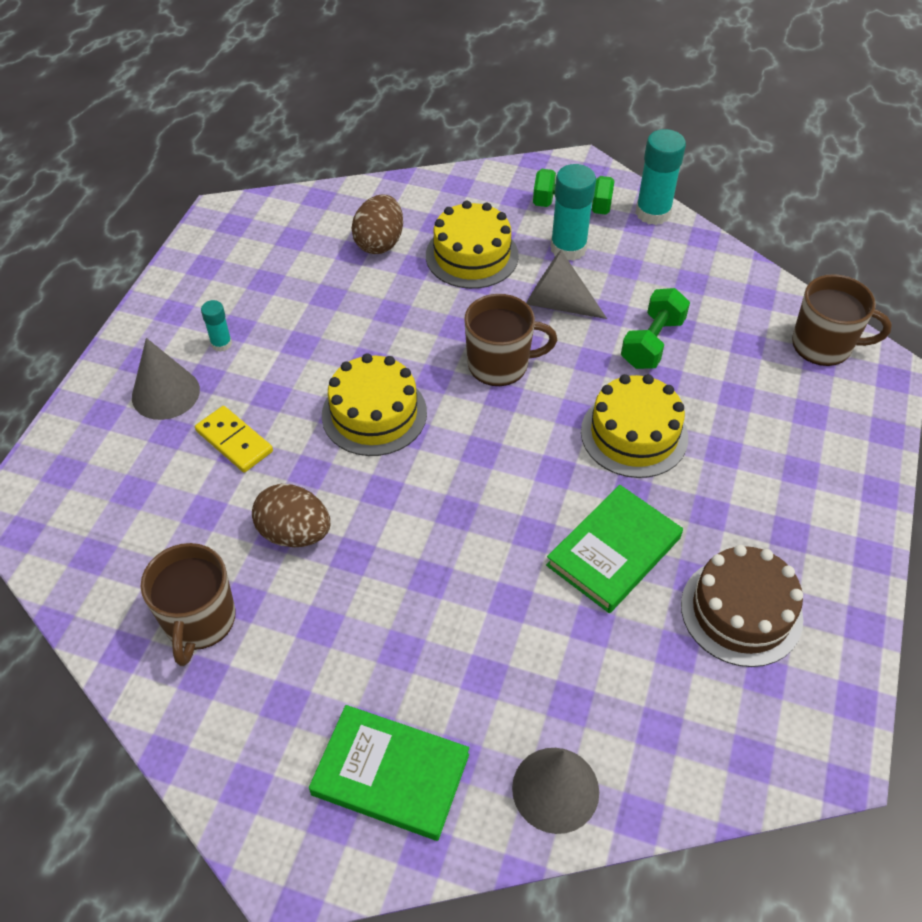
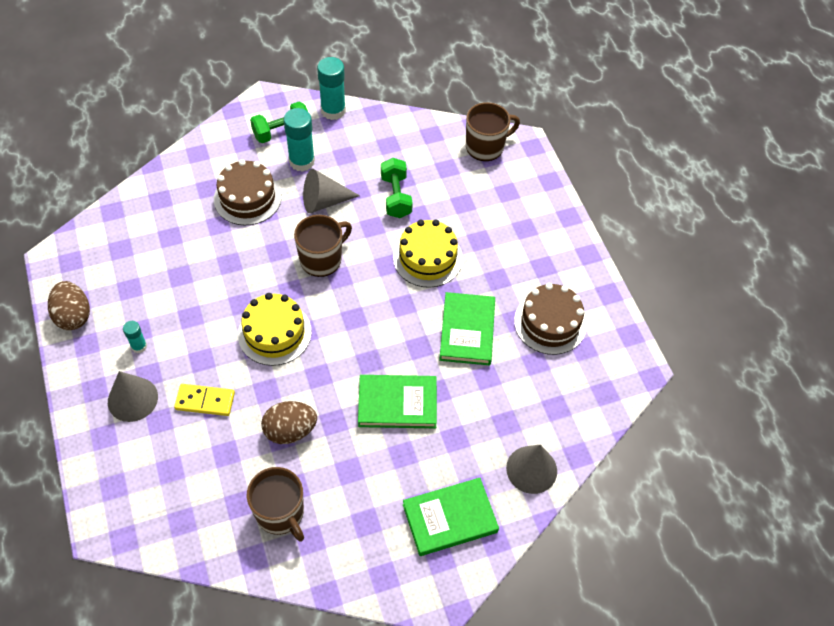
camera: 40 degrees left, 5 degrees up
(379, 243) = (181, 221): brown egg -> brown egg (73, 316)
(448, 584) = (397, 403): none -> green book
(472, 255) = (247, 198): yellow cake -> brown cake

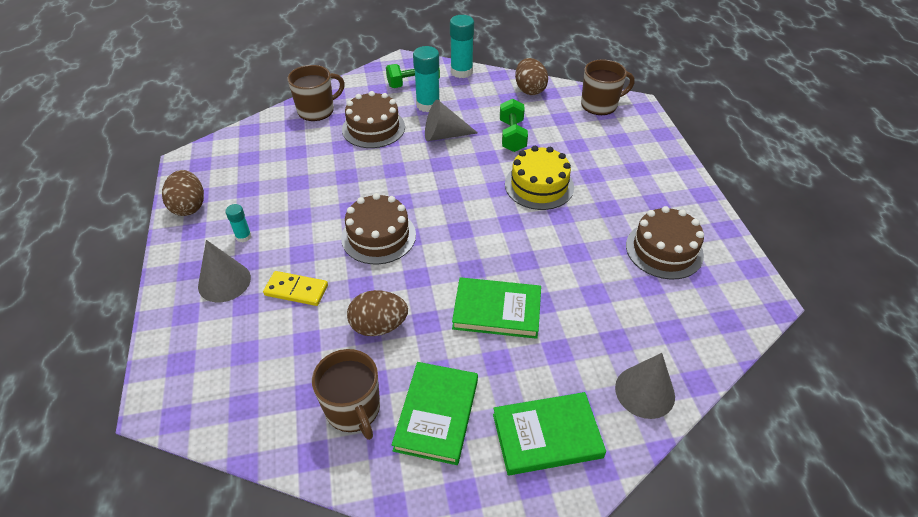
camera: 10 degrees right, 10 degrees down
(274, 333) = (378, 236): yellow cake -> brown cake
(322, 259) = (435, 179): brown mug -> brown mug (317, 110)
(410, 131) = (529, 90): none -> brown egg
(467, 331) = (576, 250): green book -> green book (437, 414)

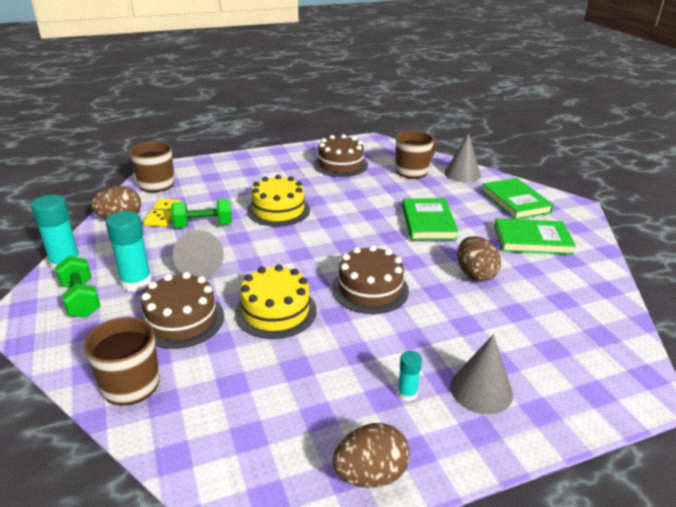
camera: 100 degrees left, 15 degrees down
(296, 290) = (463, 330): yellow domino -> yellow domino (163, 215)
(353, 409) = (557, 276): brown mug -> brown mug (412, 171)
(367, 175) = (275, 311): none -> yellow cake

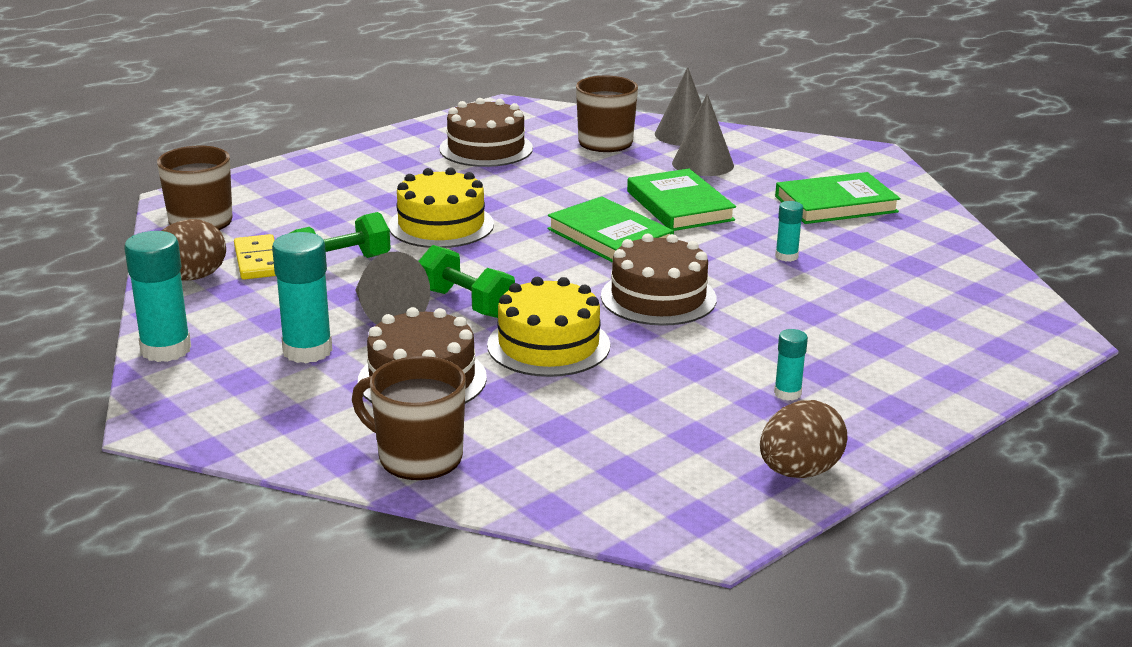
camera: 20 degrees left, 5 degrees down
(81, 299) = (242, 385): green dumbbell -> green dumbbell (466, 303)
(475, 274) = (786, 256): brown egg -> turquoise glue stick
(481, 390) = (872, 372): grey cone -> grey cone (703, 164)
(515, 202) = (784, 160): green book -> green book (610, 237)

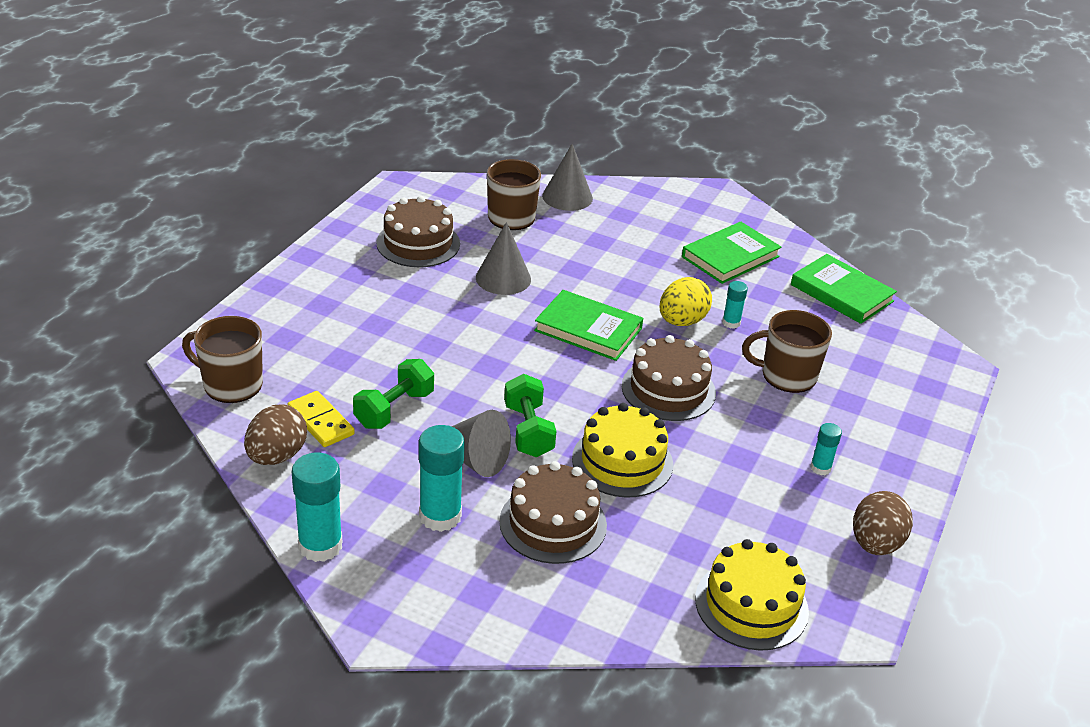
camera: 25 degrees left, 10 degrees up
(418, 457) = (607, 606): brown mug -> brown mug (787, 375)
(441, 225) = (445, 344): yellow cake -> yellow cake (751, 605)
(466, 303) = (528, 431): green dumbbell -> green dumbbell turned 60 degrees clockwise
(679, 206) = (618, 282): green book -> green book (841, 293)
(703, 164) = (604, 229): grey cone -> grey cone (503, 278)
(726, 246) = (682, 321): none -> yellow egg

